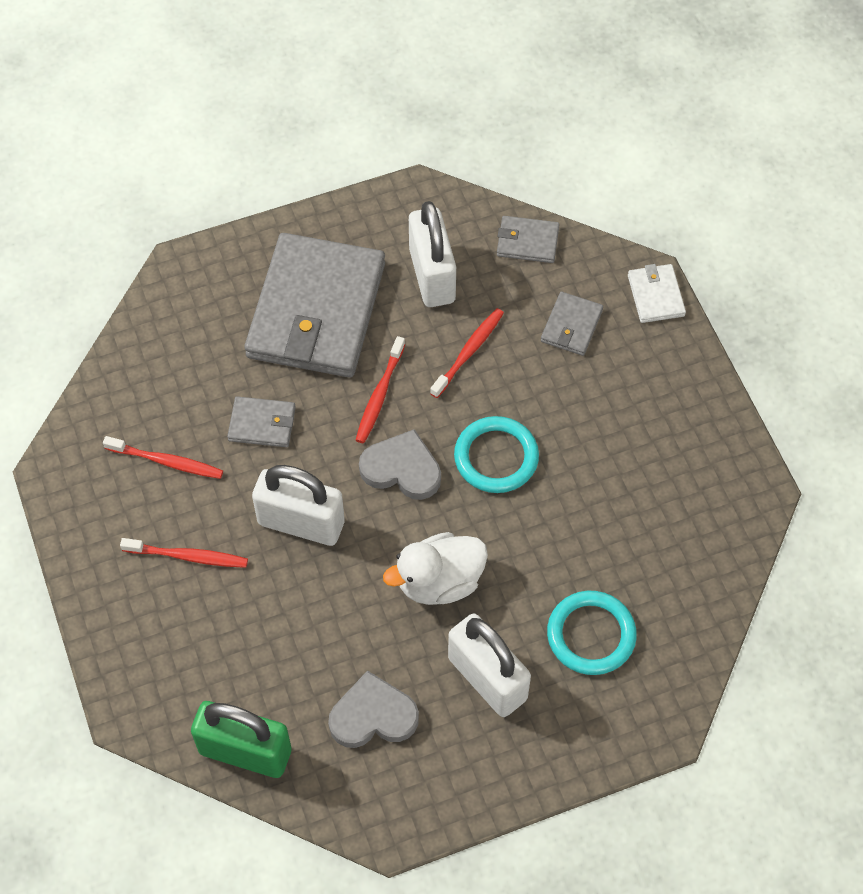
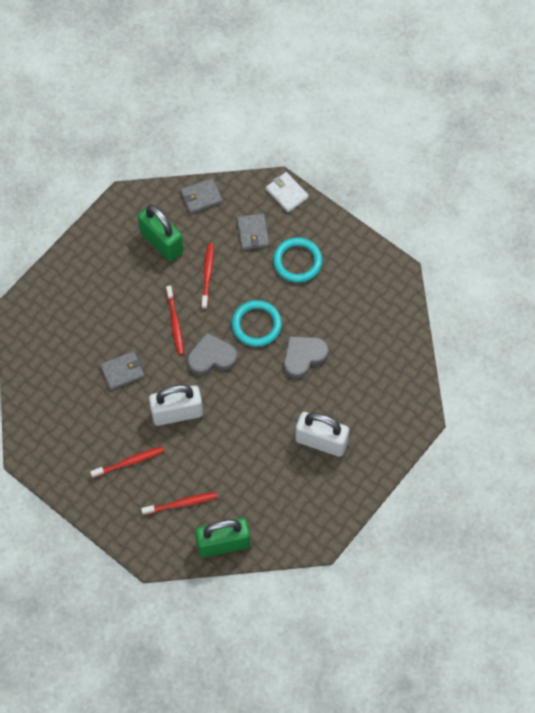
camera: 30 degrees left, 5 degrees up
(167, 462) = (84, 418): red toothbrush -> red toothbrush (181, 503)
(316, 310) = (111, 294): grey wallet -> none
(373, 715) = (276, 491): grey heart -> grey heart (303, 356)
(432, 275) = (162, 242): white padlock -> green padlock
(439, 582) = (267, 405): white duck -> none
(591, 635) = (359, 392): turquoise ring -> turquoise ring (297, 261)

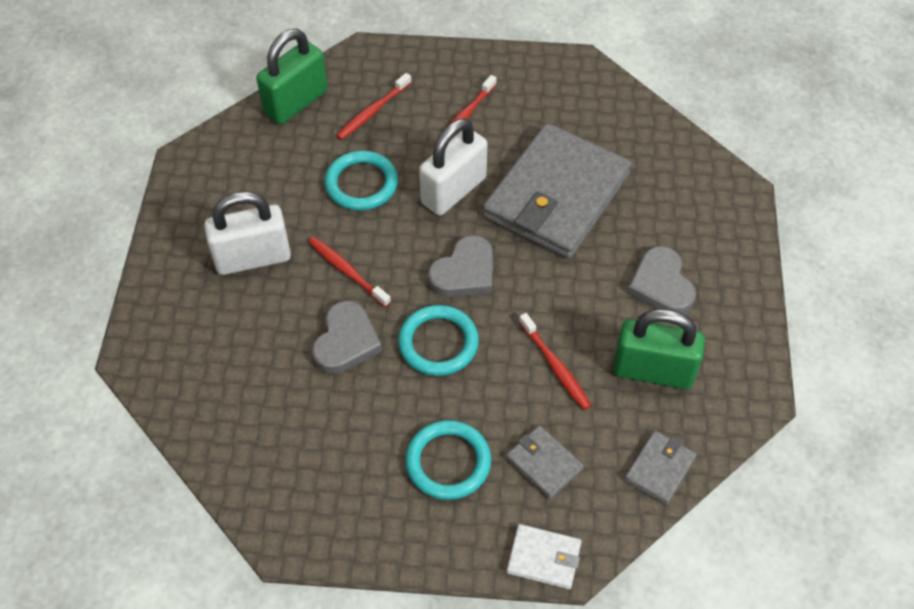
camera: 145 degrees right, 10 degrees down
(115, 283) = (661, 285): none -> grey heart
(122, 371) = (556, 196): grey wallet -> grey wallet, size x2.39
(175, 323) = (543, 283): red toothbrush -> red toothbrush (347, 271)
(226, 453) = (361, 184): none -> turquoise ring

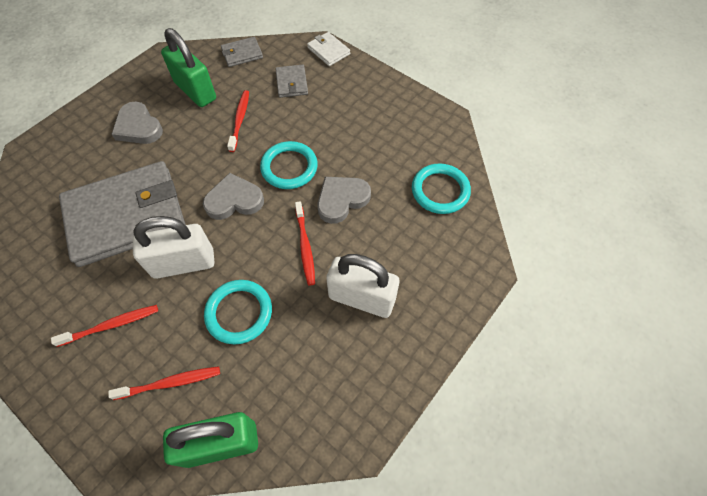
camera: 145 degrees left, 5 degrees up
(448, 462) = (337, 108): turquoise ring -> turquoise ring (440, 191)
(661, 285) = (138, 127): grey heart -> grey heart turned 120 degrees clockwise

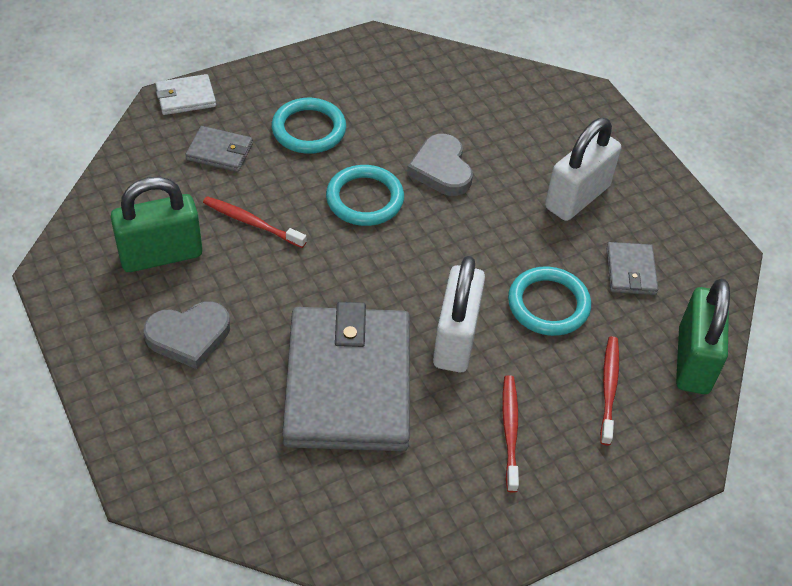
camera: 70 degrees left, 10 degrees down
(234, 200) = (385, 265): grey heart -> none
(242, 54) = (121, 184): grey wallet -> grey wallet (630, 271)
(305, 247) = (489, 221): red toothbrush -> none
(440, 191) = (474, 87): turquoise ring -> turquoise ring (309, 129)

